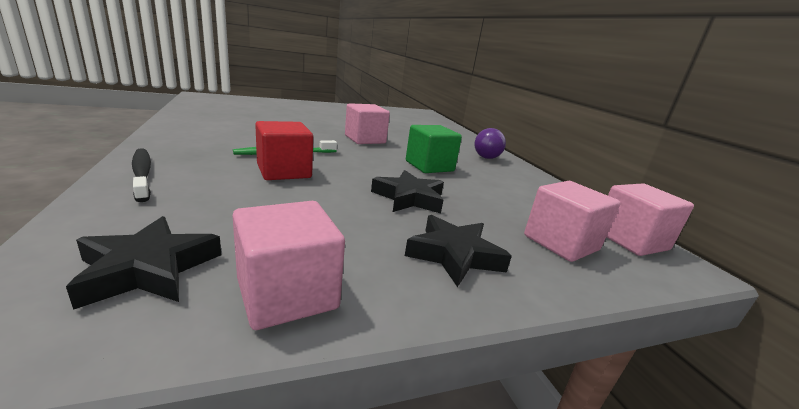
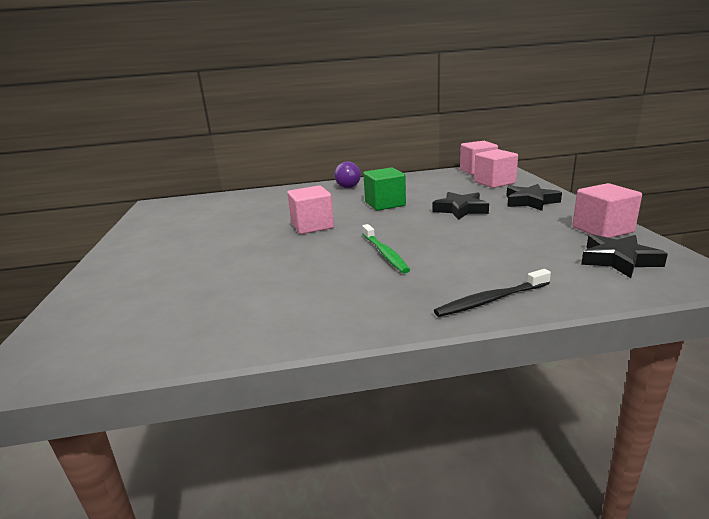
camera: 75 degrees left, 0 degrees up
(284, 171) = (437, 248): red cube -> none

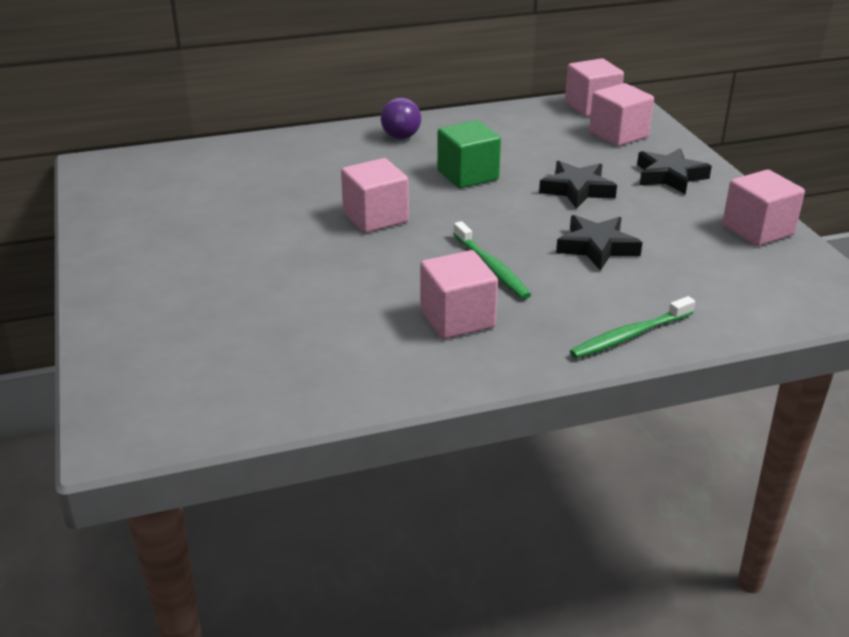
camera: 10 degrees left, 10 degrees up
(346, 286) = (457, 318): none -> pink cube
(491, 300) = (630, 335): black toothbrush -> green toothbrush
(618, 260) = (770, 279): black star -> black star (597, 247)

